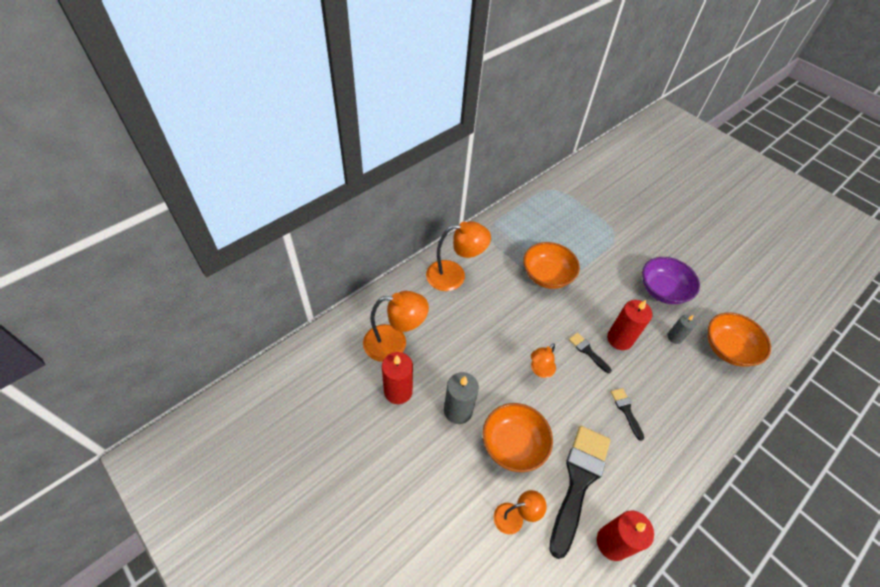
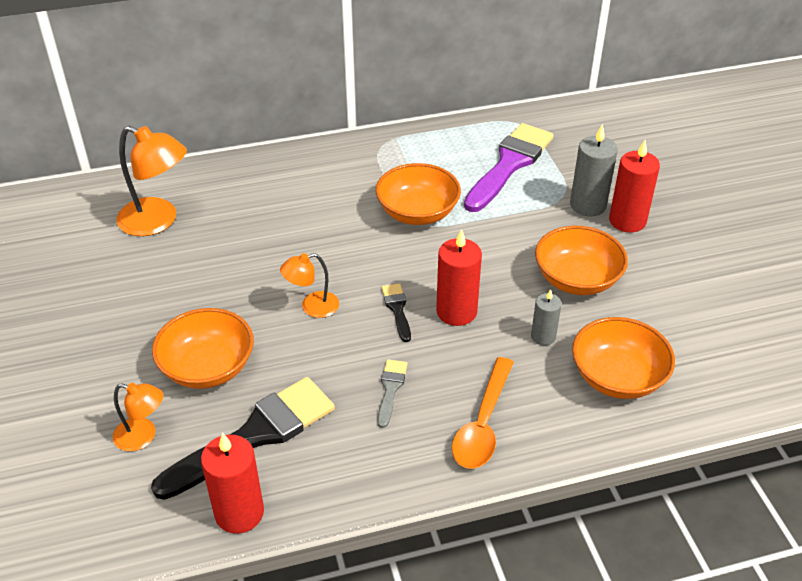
camera: 30 degrees right, 10 degrees down
(398, 391) = (120, 268): red candle -> red candle (627, 221)
(454, 275) = (292, 177): orange lamp -> none
(458, 410) = (172, 310): grey candle -> grey candle (588, 205)
(570, 221) = (509, 164): none -> purple brush
(626, 410) = (390, 389): black brush -> grey brush
(662, 290) = (577, 279): purple bowl -> orange bowl
(689, 412) = (483, 424): none -> orange spoon

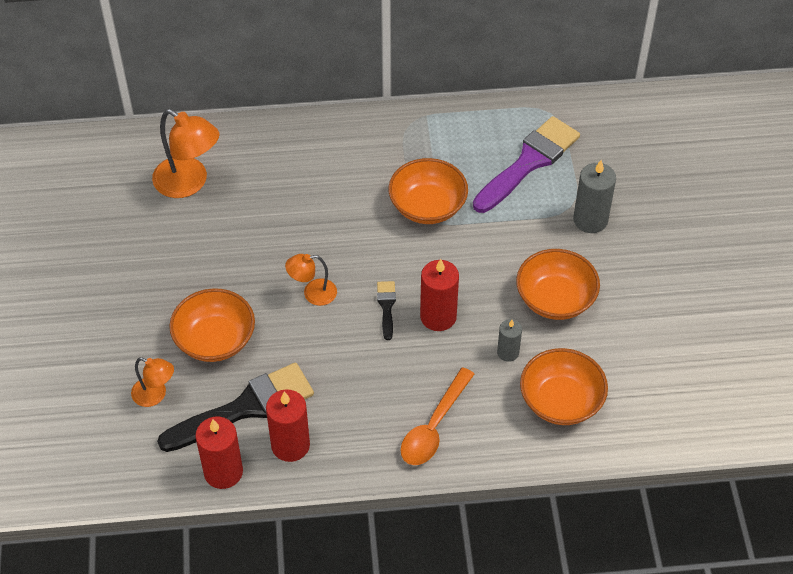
camera: 10 degrees right, 10 degrees up
(390, 389) = (364, 383): grey brush -> none
(627, 221) = (622, 243): red candle -> red candle (290, 445)

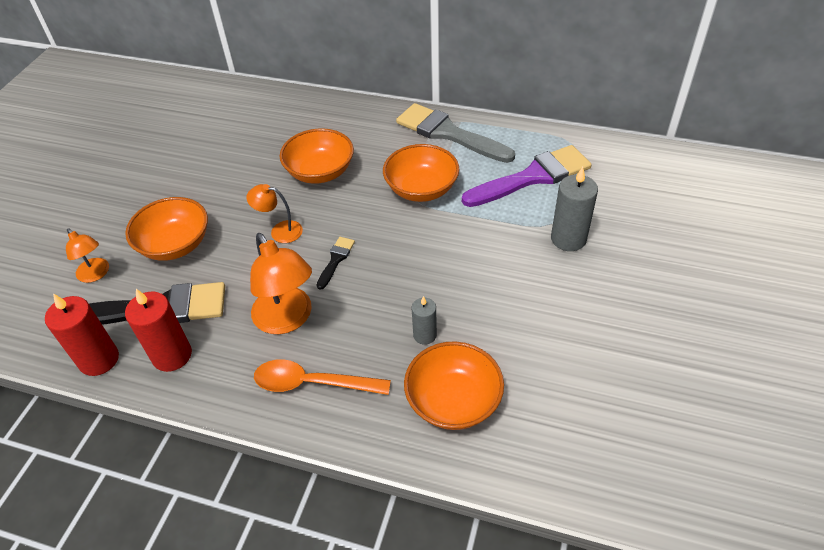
camera: 25 degrees right, 5 degrees down
(189, 183) = (241, 125): orange lamp -> orange lamp (287, 319)
(421, 133) = (448, 133): none -> grey brush
(434, 426) = (312, 383): orange spoon -> orange spoon turned 45 degrees clockwise
(438, 316) = (377, 282): red candle -> none
(555, 299) = (498, 299): orange bowl -> orange bowl (320, 172)

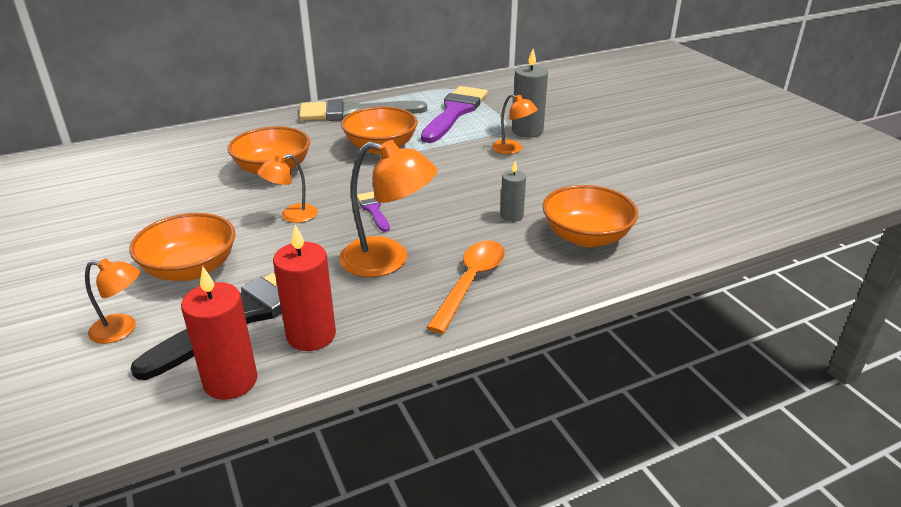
camera: 45 degrees left, 15 degrees down
(312, 383) = (471, 282): orange spoon -> orange spoon turned 150 degrees clockwise
(336, 260) = (373, 210): black brush -> purple brush
(524, 255) = (512, 149): none -> orange lamp

